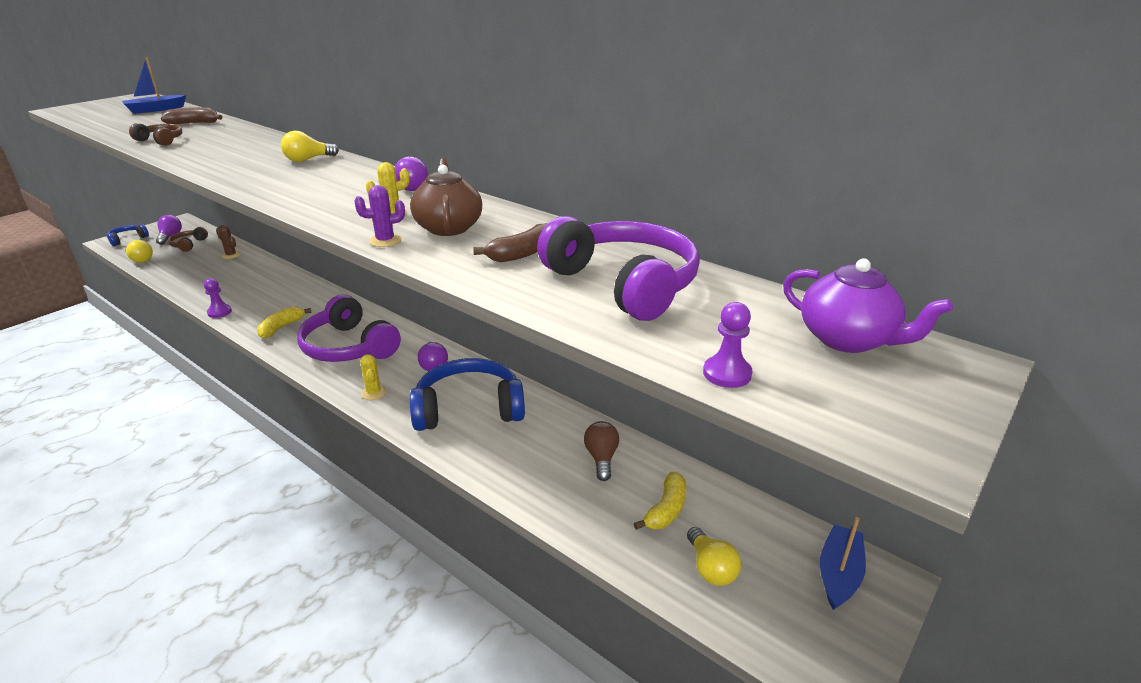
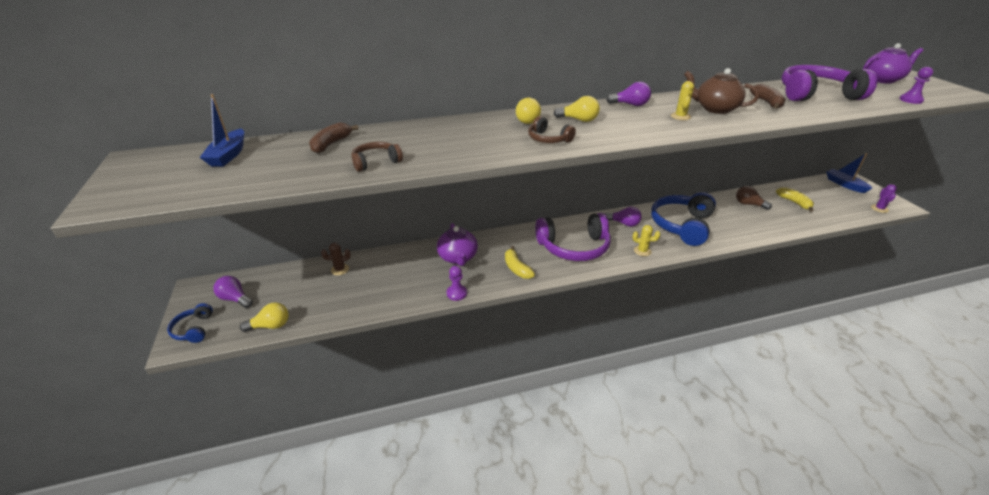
camera: 55 degrees left, 5 degrees up
(188, 244) = (275, 290): brown headphones -> brown headphones (548, 139)
(282, 294) = (458, 257): none -> purple teapot
(385, 241) = (728, 125): purple cactus -> purple cactus (879, 208)
(710, 568) = (836, 206): yellow light bulb -> yellow light bulb (578, 120)

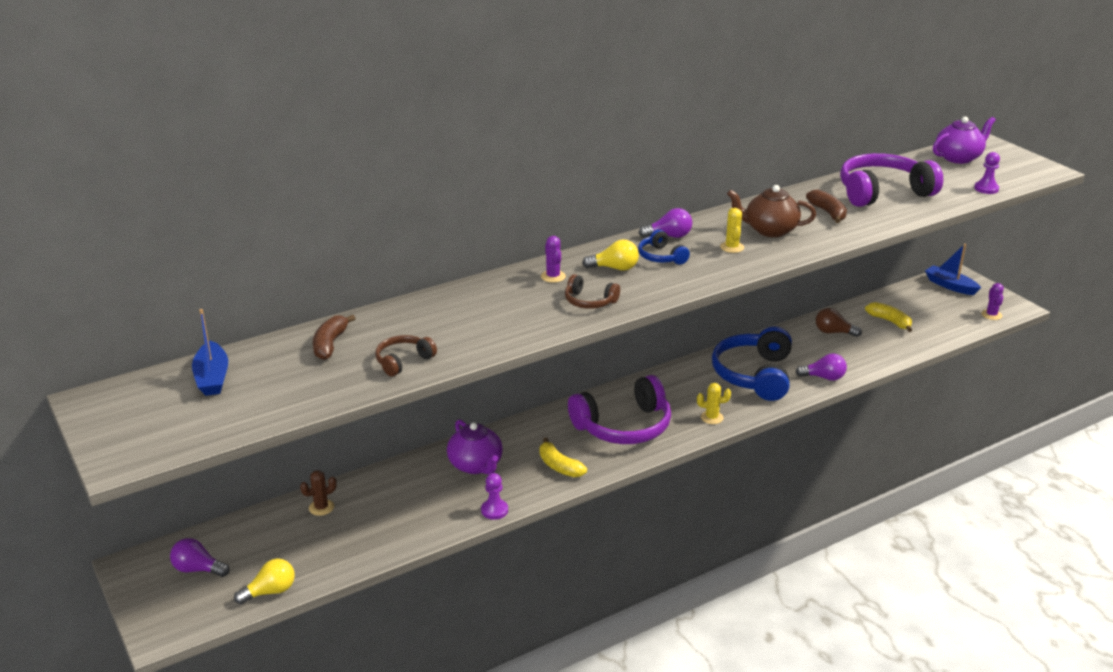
camera: 15 degrees left, 5 degrees down
(194, 329) = (167, 614): blue headphones -> blue headphones (661, 257)
(527, 120) = (553, 276): yellow light bulb -> purple cactus
(624, 223) = (680, 384): purple light bulb -> purple light bulb (823, 377)

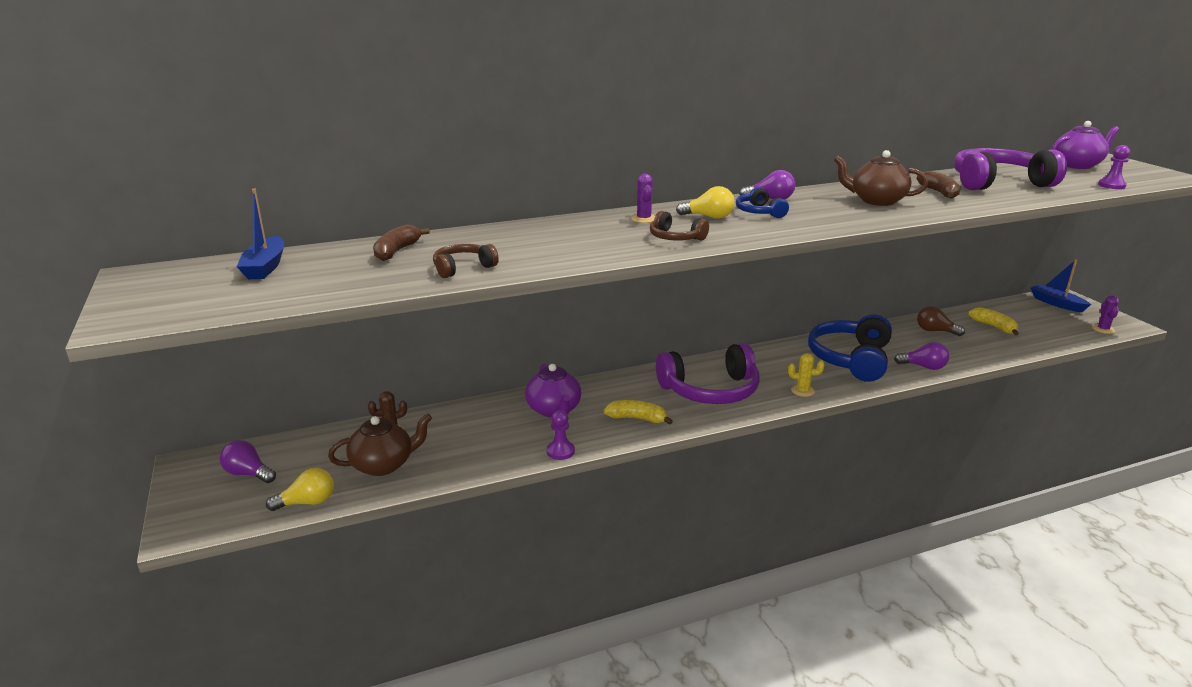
camera: 10 degrees right, 5 degrees down
(328, 544) = (383, 465): none -> brown teapot
(559, 466) = (637, 418): yellow banana -> yellow banana turned 135 degrees clockwise
(732, 247) = (835, 210): yellow cactus -> none

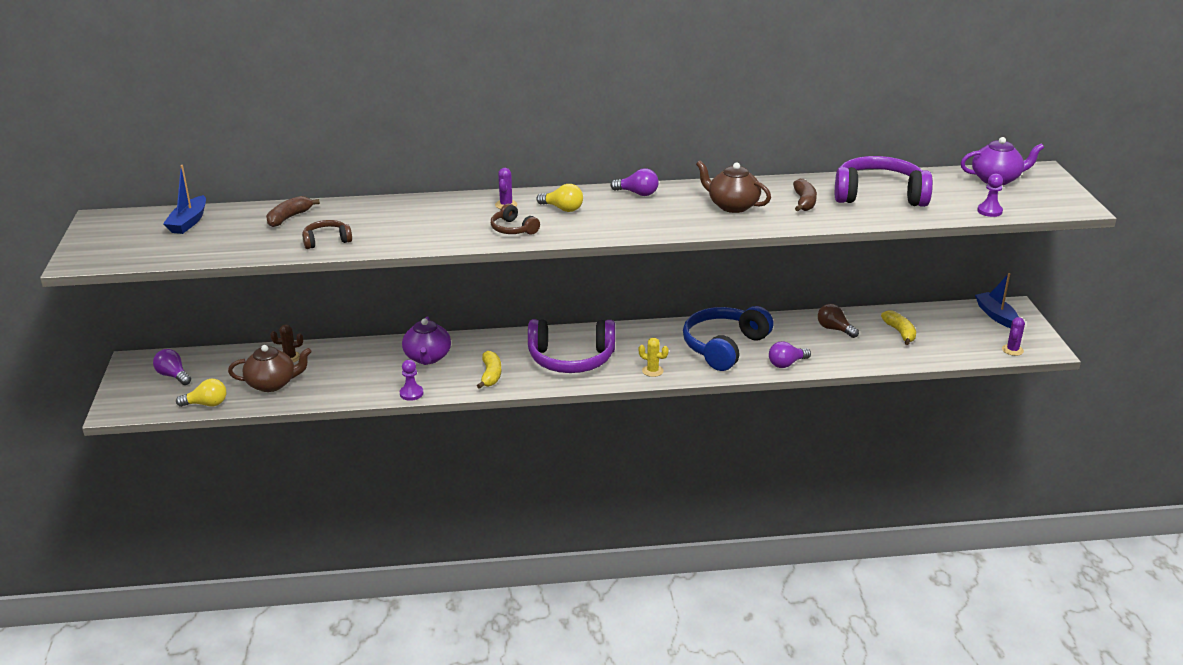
camera: 15 degrees right, 5 degrees up
(637, 418) = (491, 375): yellow banana -> yellow banana turned 60 degrees clockwise
(759, 212) = (611, 208): blue headphones -> none
(923, 367) = (786, 364): purple light bulb -> purple light bulb turned 120 degrees clockwise

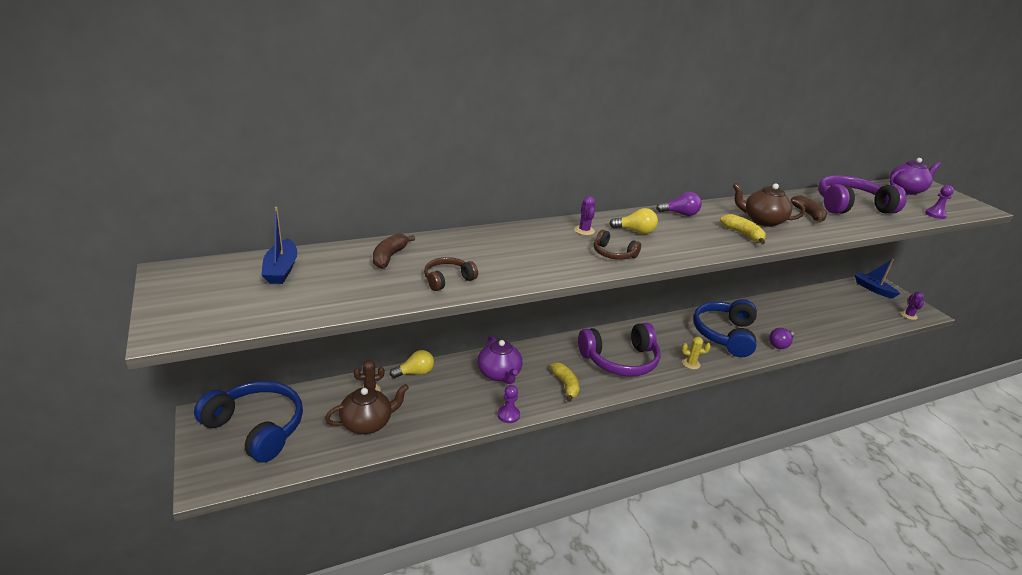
camera: 20 degrees left, 0 degrees up
(173, 376) = (256, 428): purple light bulb -> blue headphones
(206, 404) = (309, 458): yellow light bulb -> yellow light bulb (415, 373)
(834, 329) = (785, 311): brown light bulb -> none
(900, 332) = (829, 309): yellow banana -> yellow banana (743, 234)

